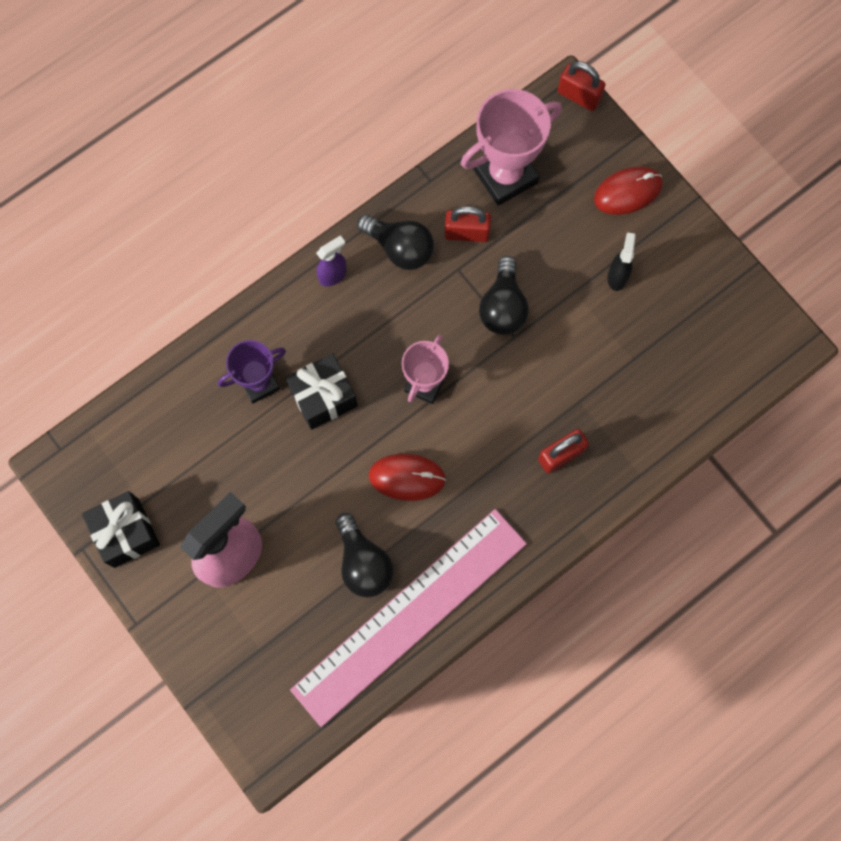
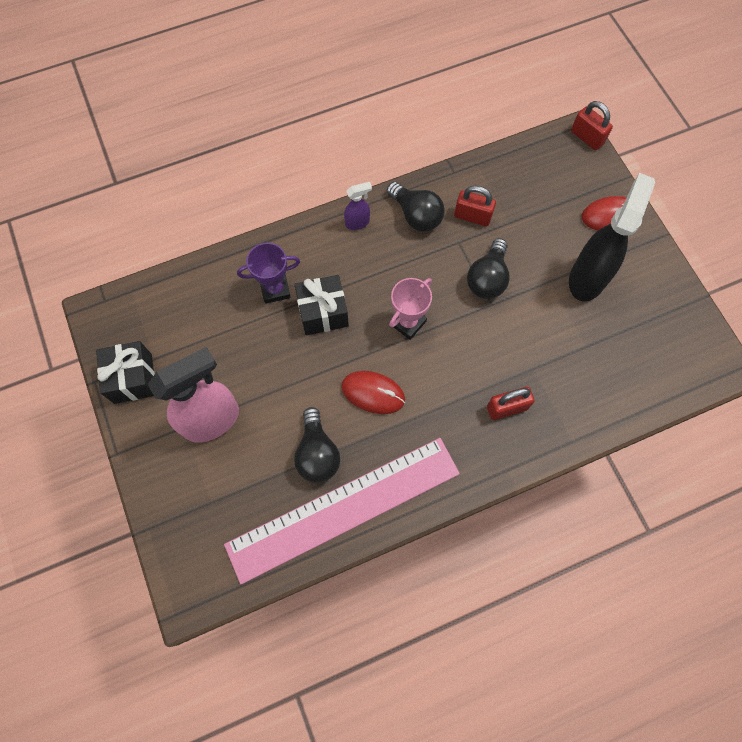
camera: 15 degrees right, 5 degrees down
(505, 175) = (514, 181): pink trophy -> none
(617, 276) = (587, 278): black spray bottle -> black spray bottle, size x2.16

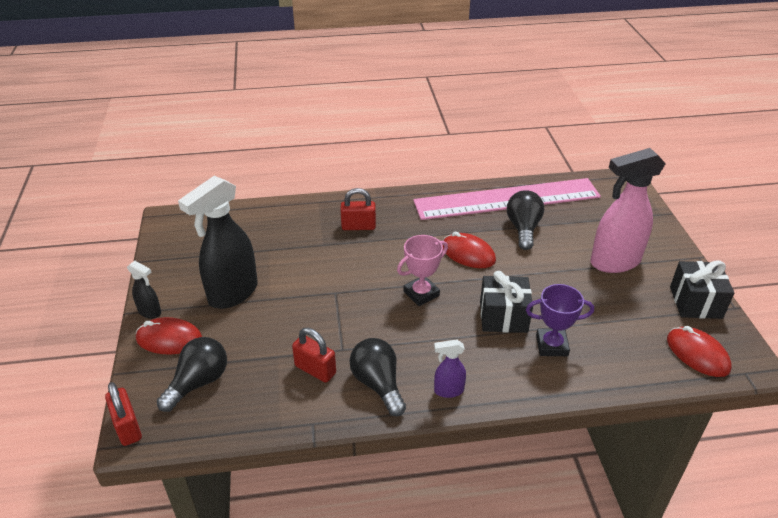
camera: 165 degrees left, 30 degrees down
(143, 311) = (697, 354): none -> red mouse
(487, 278) = (328, 312): black light bulb -> black light bulb (198, 382)
(647, 239) = (150, 312): none -> black spray bottle

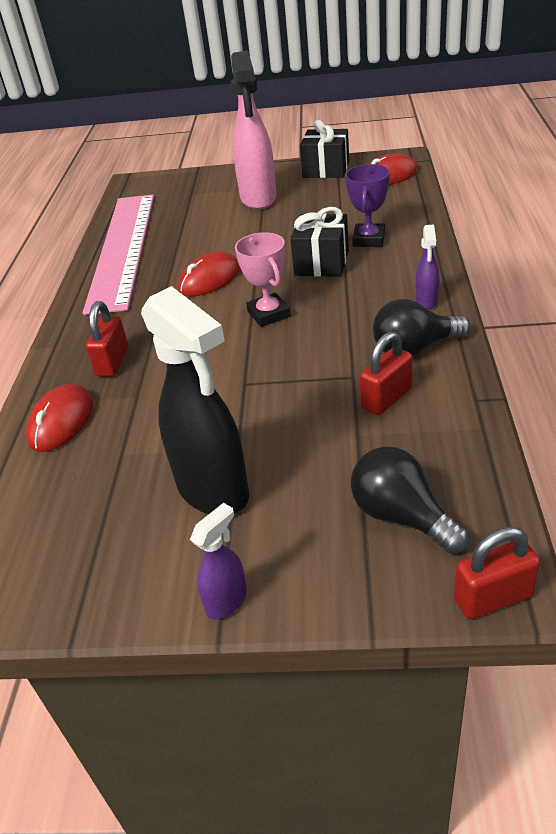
camera: 75 degrees left, 0 degrees up
(150, 312) = (227, 601): black spray bottle -> purple spray bottle
(169, 339) = (301, 564): red mouse -> red mouse (61, 421)
(523, 228) = (182, 242): black light bulb -> none

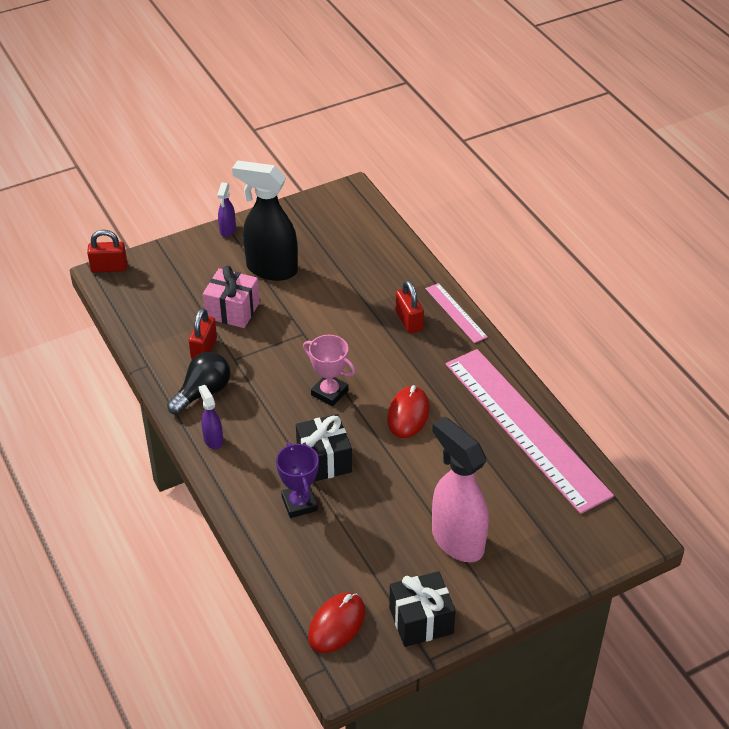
camera: 145 degrees right, 5 degrees up
(54, 357) = (456, 312): none -> pink ruler
(61, 421) = (398, 276): red mouse -> none
(315, 441) = (232, 310): none -> pink gift
(401, 516) = (164, 287): black light bulb -> none
(493, 597) = (109, 268): red padlock -> red padlock turned 45 degrees clockwise

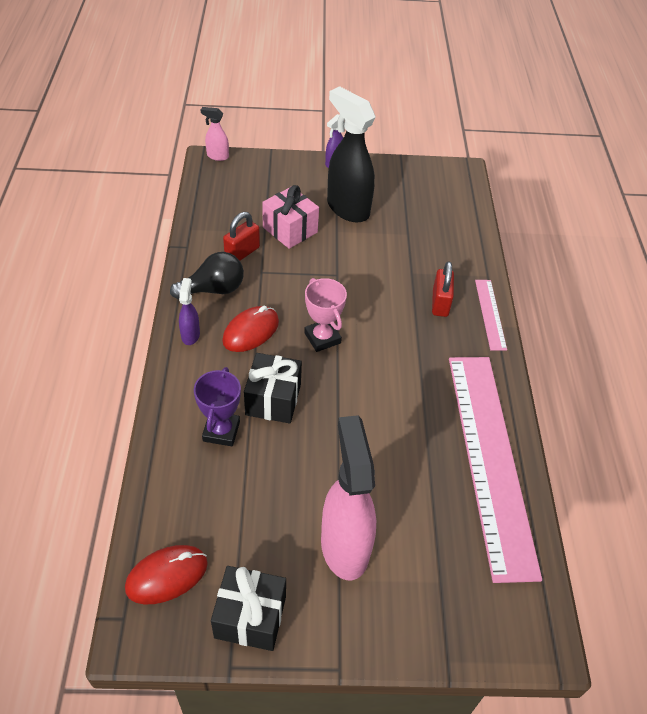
camera: 25 degrees right, 5 degrees up
(109, 268) = (217, 156): red padlock -> pink spray bottle
(408, 414) = (381, 391): red mouse -> red mouse (251, 331)

